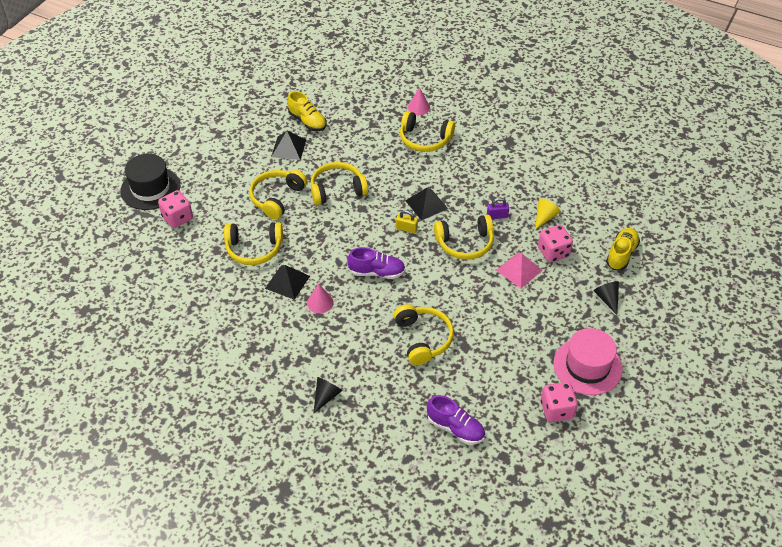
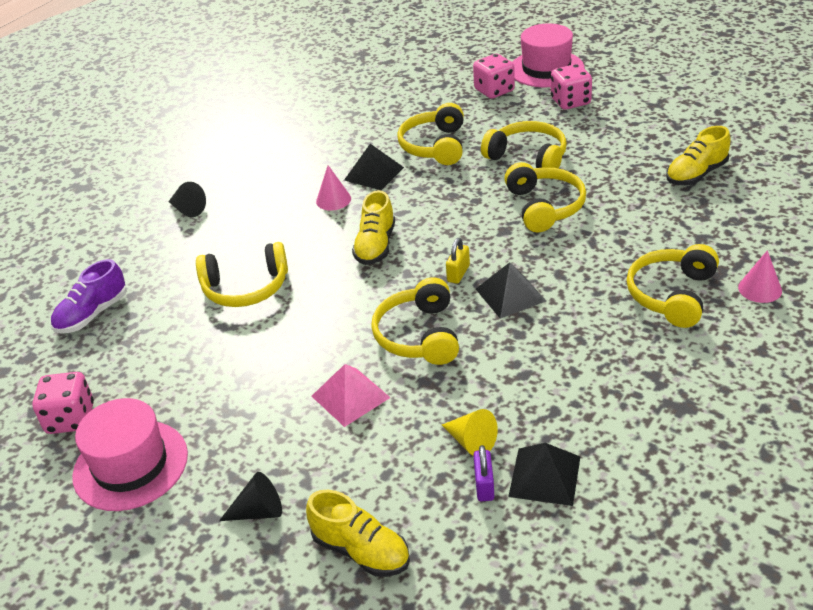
camera: 100 degrees right, 10 degrees down
(150, 188) = (546, 69): black hat -> pink hat
(288, 148) = (632, 161): black pyramid -> black pyramid (544, 476)
(377, 272) = (376, 246): purple shoe -> yellow shoe
(497, 216) = (478, 377): purple padlock -> purple padlock (484, 485)
(553, 252) = (383, 445): pink dice -> pink dice (570, 102)

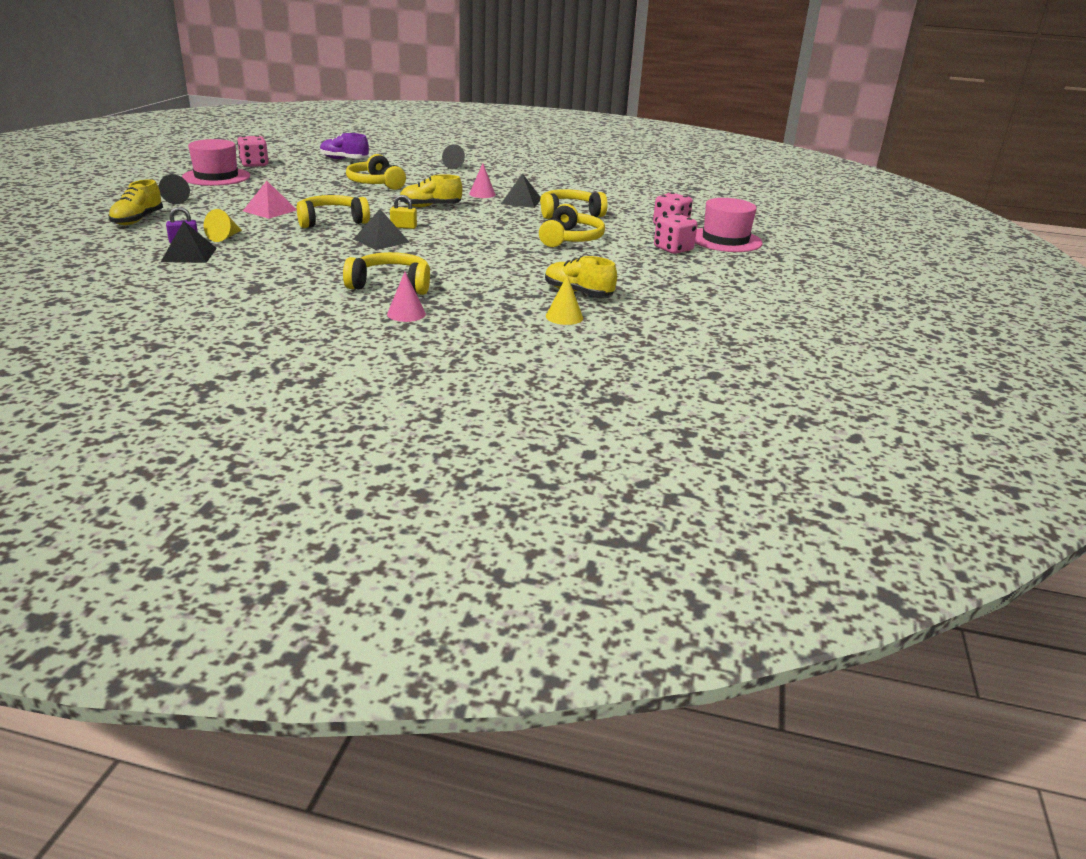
camera: 65 degrees right, 10 degrees down
(544, 207) = (500, 246): yellow headphones -> none
(761, 190) = (564, 317): none -> yellow cone

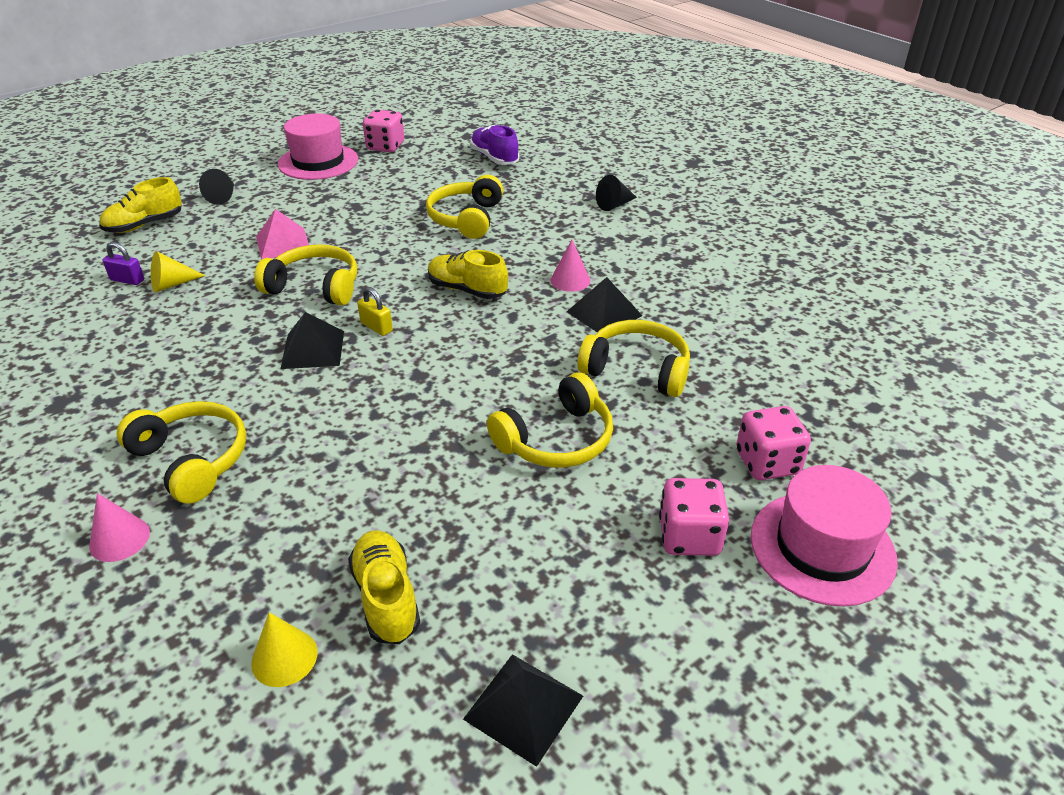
camera: 40 degrees right, 10 degrees up
(189, 254) = (98, 307): black pyramid -> black pyramid (524, 707)

